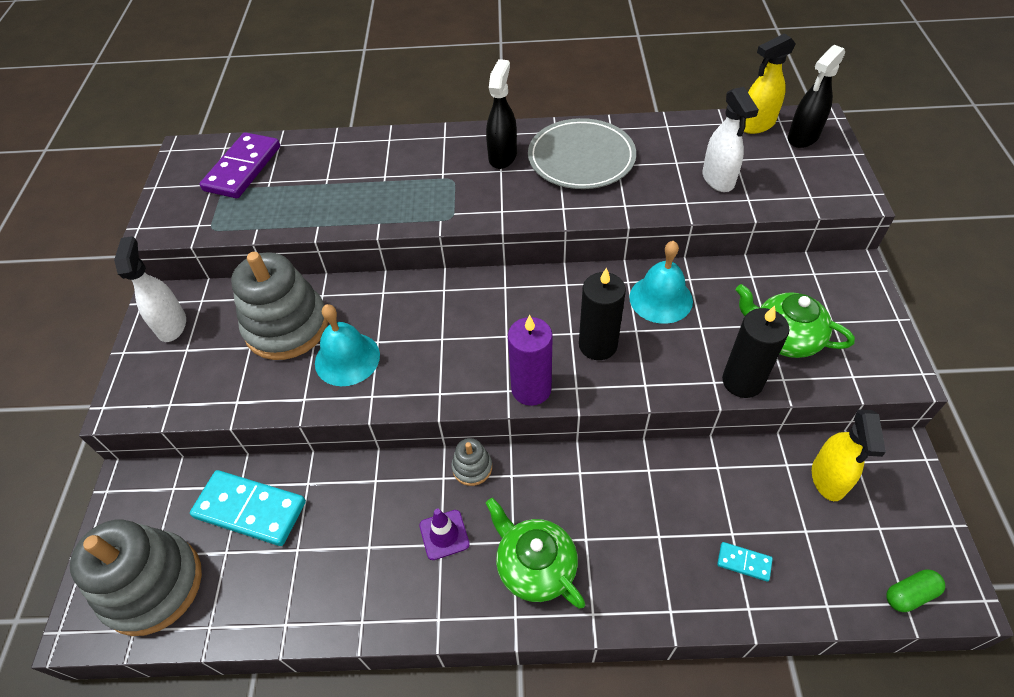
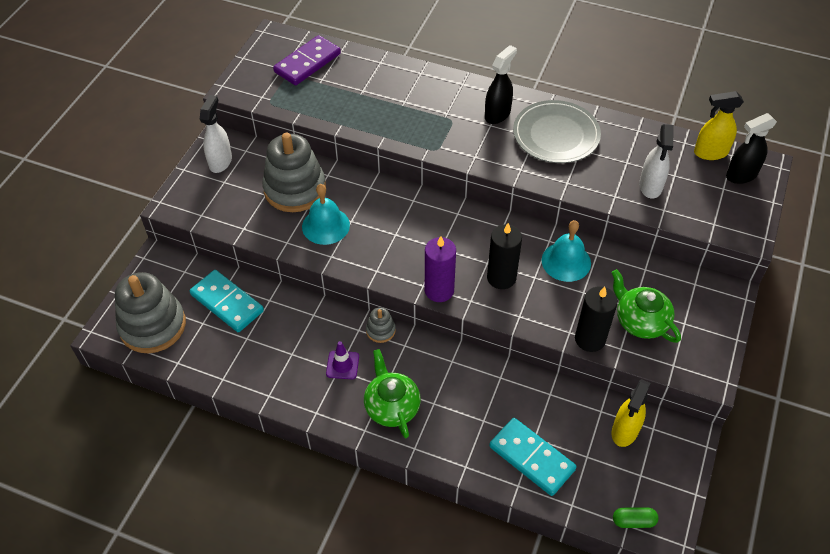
camera: 20 degrees right, 0 degrees up
(744, 562) = (531, 458): turquoise domino -> turquoise domino, size x2.20

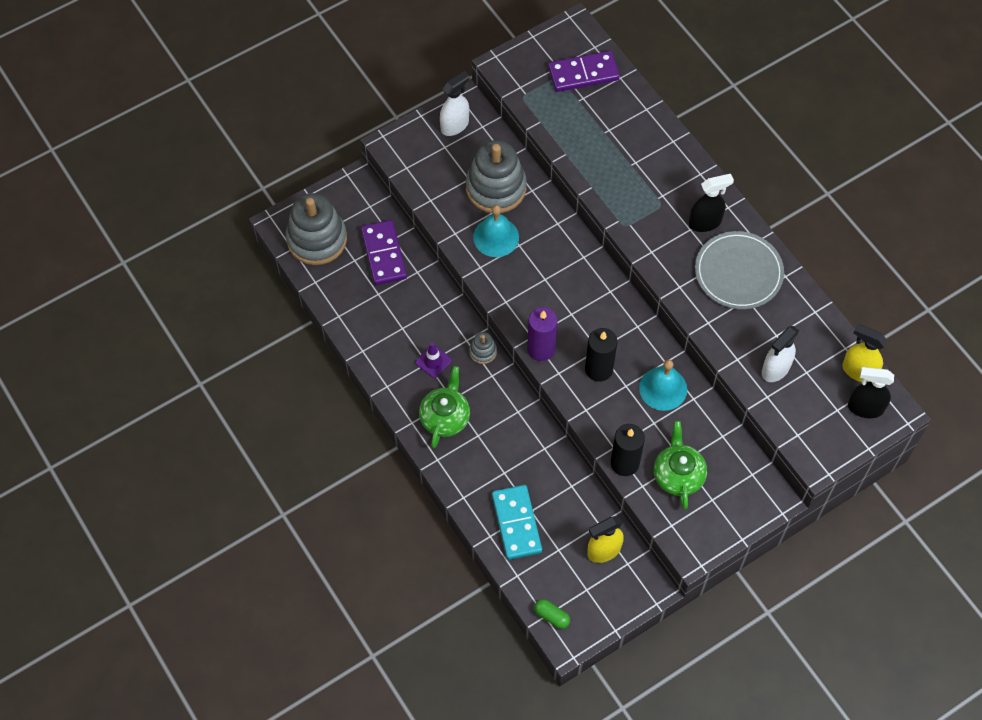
camera: 35 degrees right, 10 degrees up
(227, 303) = (383, 254): turquoise domino -> purple domino

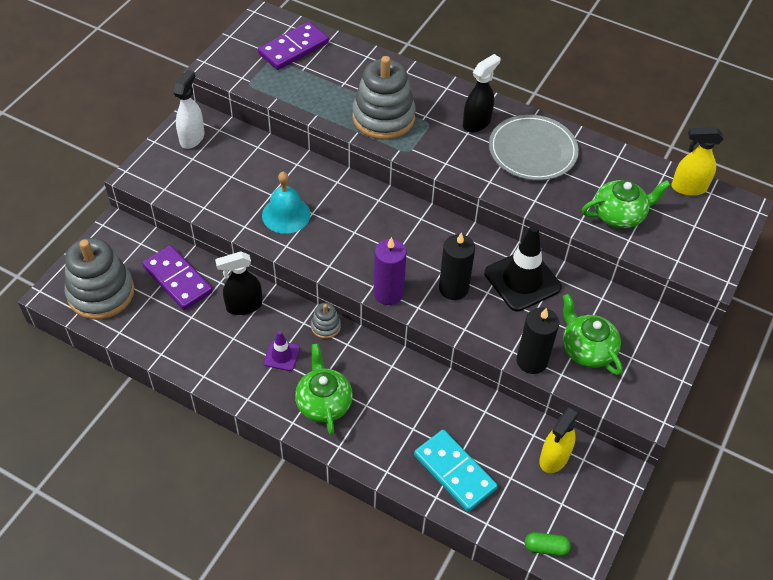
camera: 30 degrees left, 10 degrees down
(496, 188) = (261, 174): grey stacking toy -> grey stacking toy (383, 117)
(663, 388) = (522, 280): turquoise bell -> black traffic cone
(775, 369) = (619, 215): white spray bottle -> green teapot
(865, 408) = (716, 214): black spray bottle -> black spray bottle (244, 306)

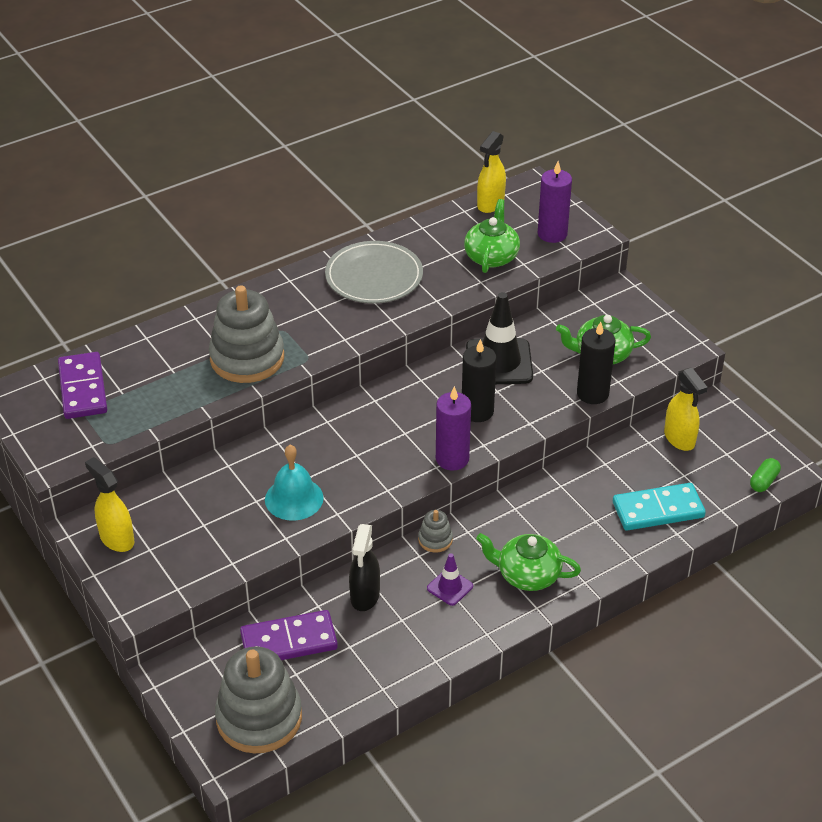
camera: 60 degrees left, 10 degrees down
(192, 138) = (116, 539): white spray bottle -> yellow spray bottle
(477, 123) = (308, 297): black spray bottle -> none
(686, 245) = (552, 234): none -> purple candle

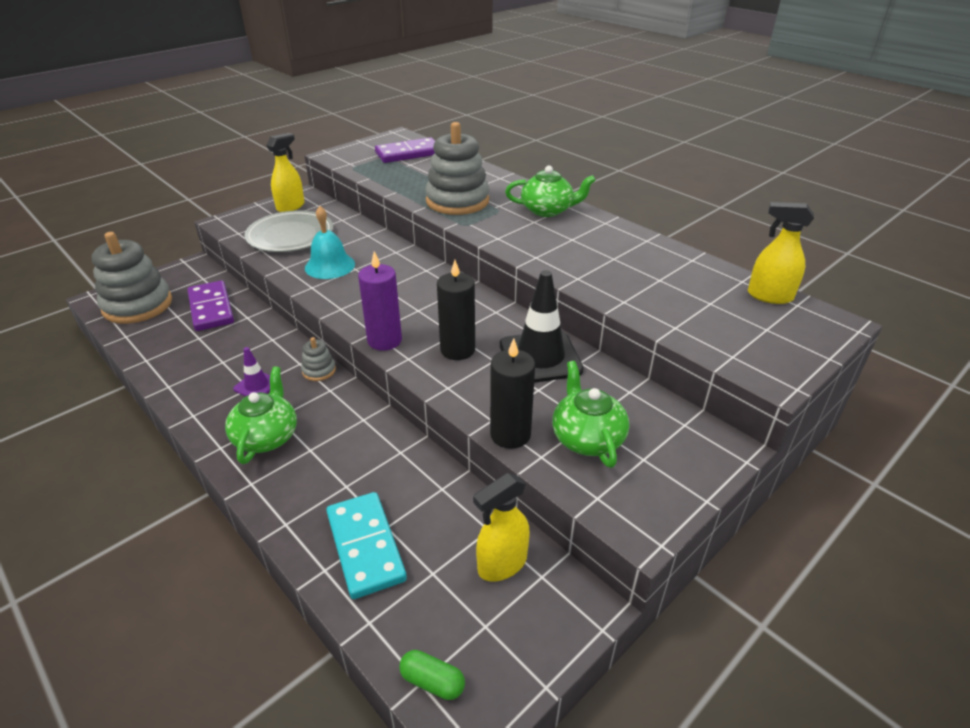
camera: 80 degrees right, 5 degrees down
(365, 596) = (253, 339): black spray bottle -> none
(374, 276) = (596, 242): grey plate -> grey plate (290, 235)
(491, 256) = (673, 304): green teapot -> green teapot (547, 210)
(552, 234) = (749, 344): purple candle -> none

